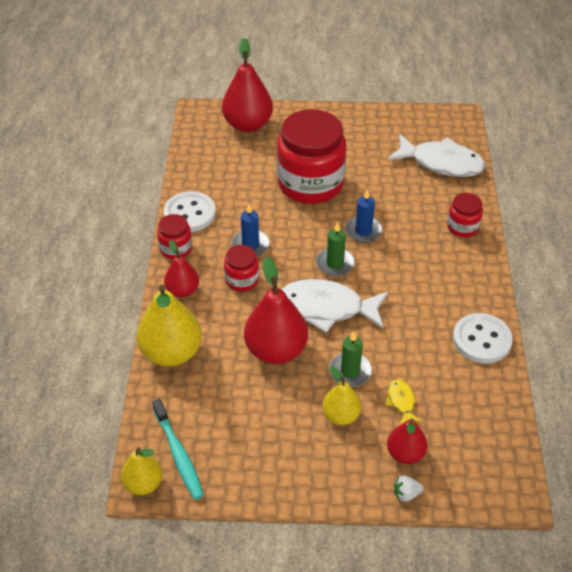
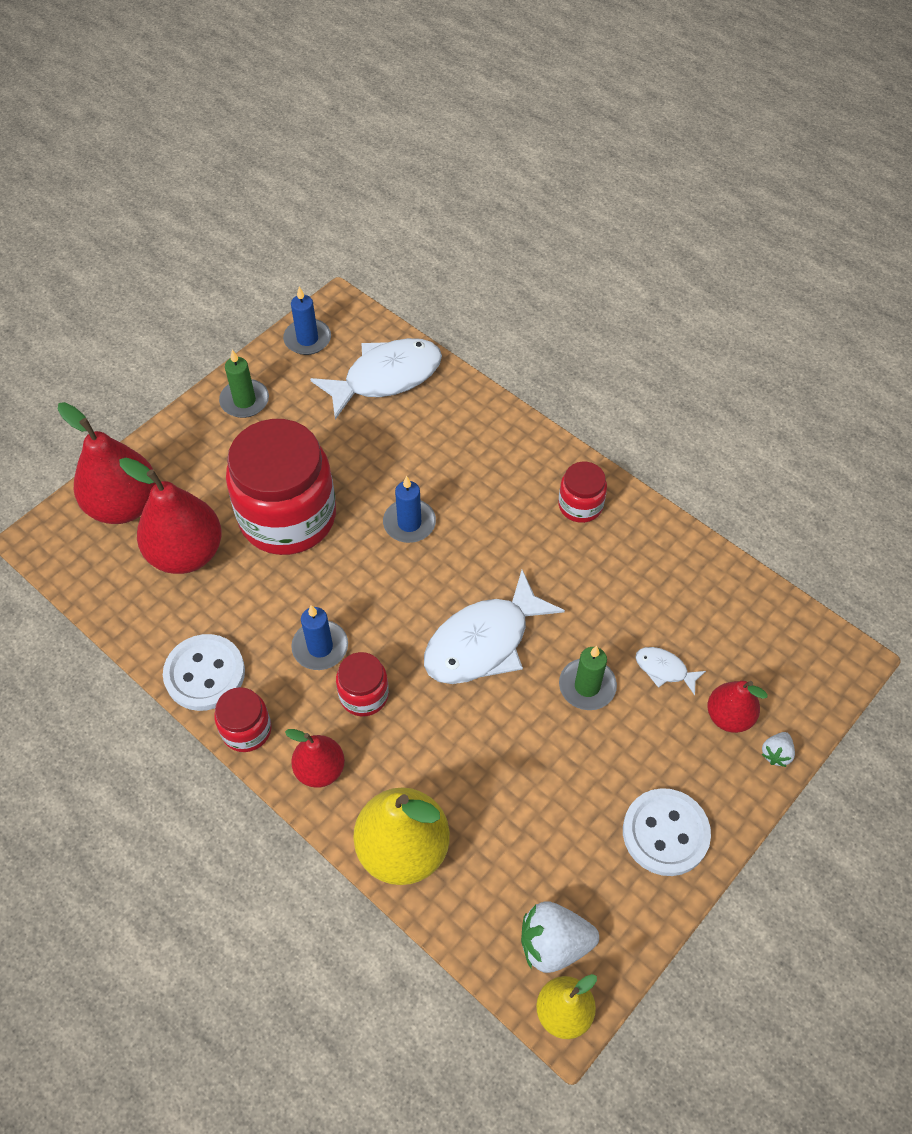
camera: 50 degrees left, 10 degrees up
(178, 454) = (553, 944): turquoise toothbrush -> white strawberry
(276, 350) = (497, 736): red pear -> red pear (186, 553)
(335, 264) = (429, 586): green candle -> green candle (244, 401)
(341, 415) = (635, 739): yellow pear -> none
(401, 401) = (664, 669): yellow fish -> white fish
(424, 119) = (307, 339): none -> blue candle
(462, 227) = (492, 433): red jar -> red jar (580, 505)
(481, 340) = (649, 538): white button -> white button (665, 833)

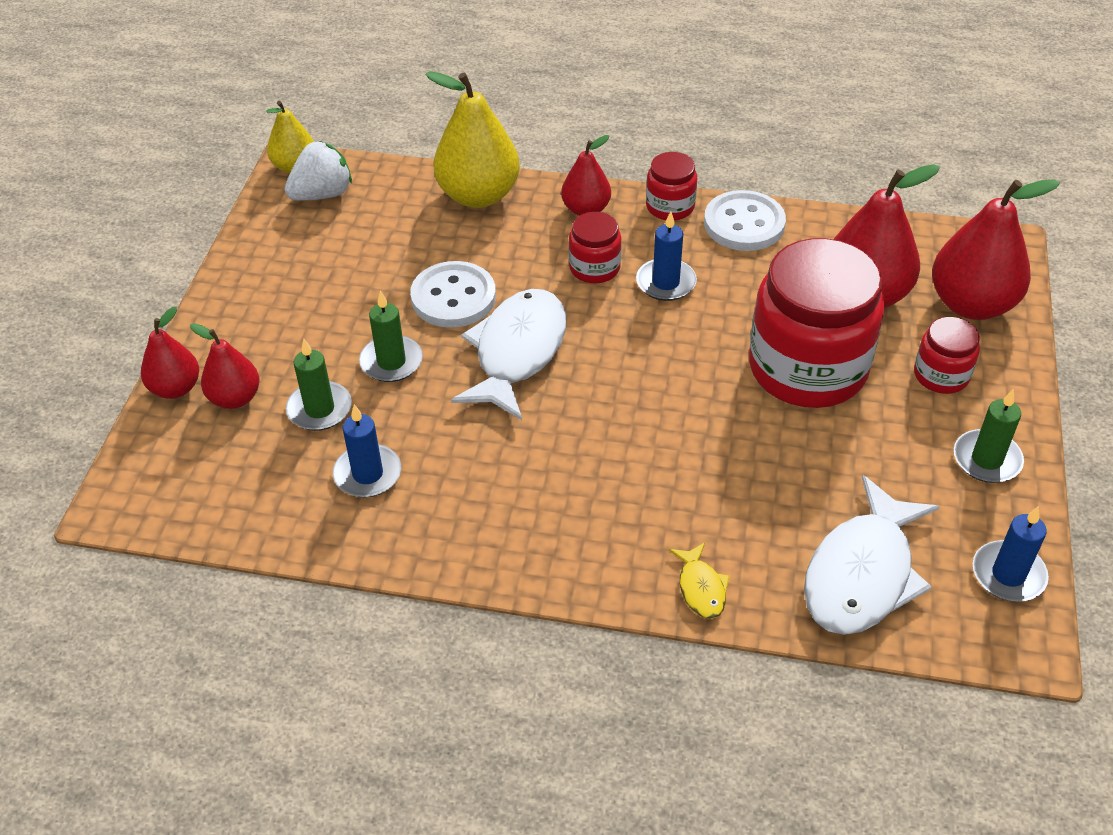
camera: 150 degrees right, 10 degrees down
(409, 523) = (679, 421): blue candle -> blue candle (367, 474)
(484, 414) = (701, 588): none -> yellow fish
(580, 505) = (504, 531): red jar -> red jar (941, 375)
(664, 669) = (319, 409): white fish -> green candle
(665, 833) = (261, 290): white button -> white button (453, 297)
(776, 753) = (176, 388): white strawberry -> red pear

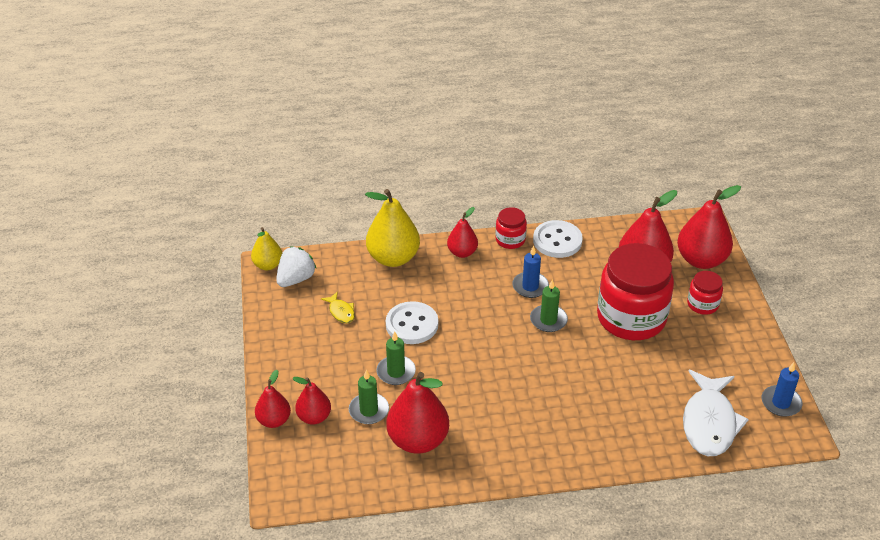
camera: 20 degrees left, 5 degrees down
(367, 474) = (418, 440): blue candle -> red pear
(517, 352) = (466, 348): white fish -> none
(594, 268) = (485, 287): red jar -> none
(701, 588) = (631, 453): yellow fish -> yellow fish (341, 312)
(987, 459) = (745, 345): green candle -> green candle (548, 320)

